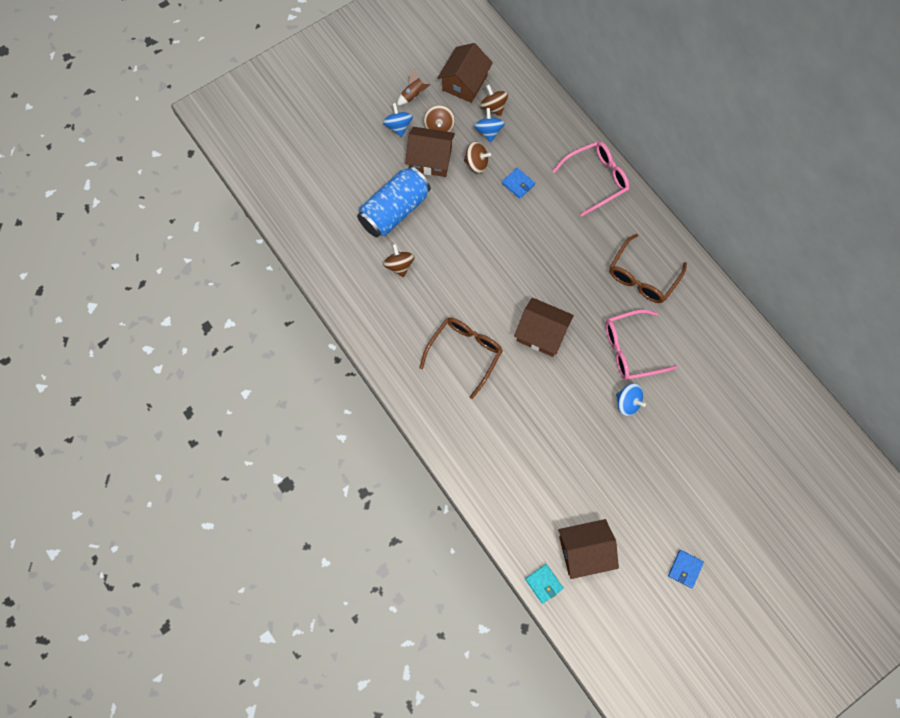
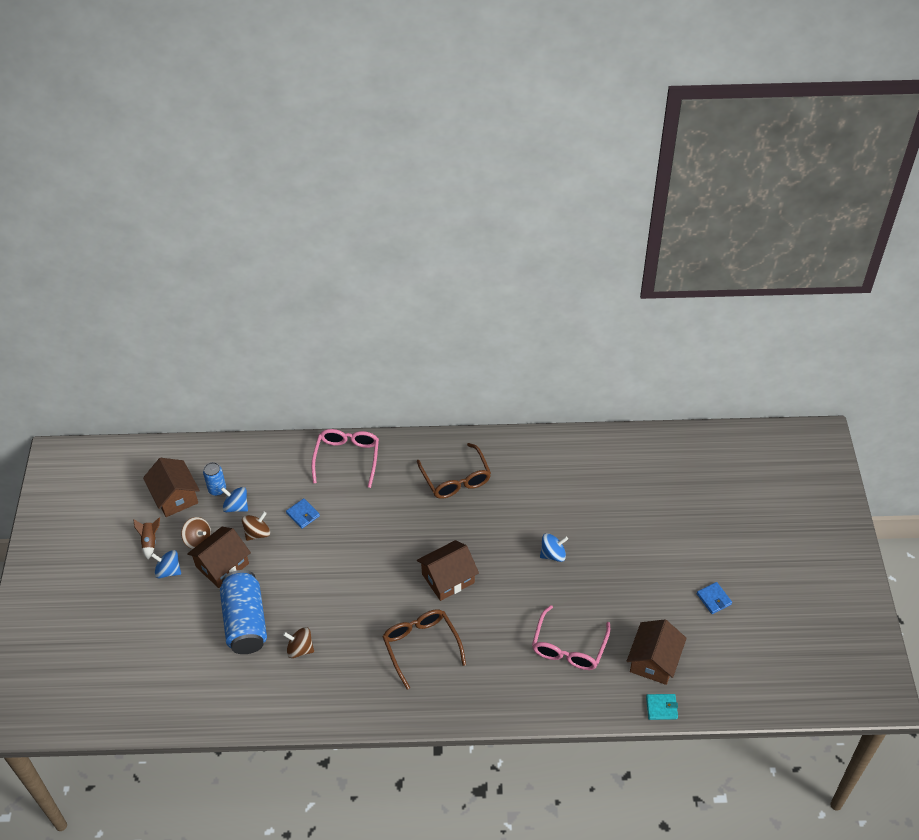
camera: 55 degrees left, 20 degrees down
(493, 107) = (217, 489): brown spinning top -> blue can
(518, 184) = (303, 514): blue wallet -> blue wallet turned 60 degrees clockwise
(631, 349) = (510, 524): pink glasses -> pink glasses (569, 647)

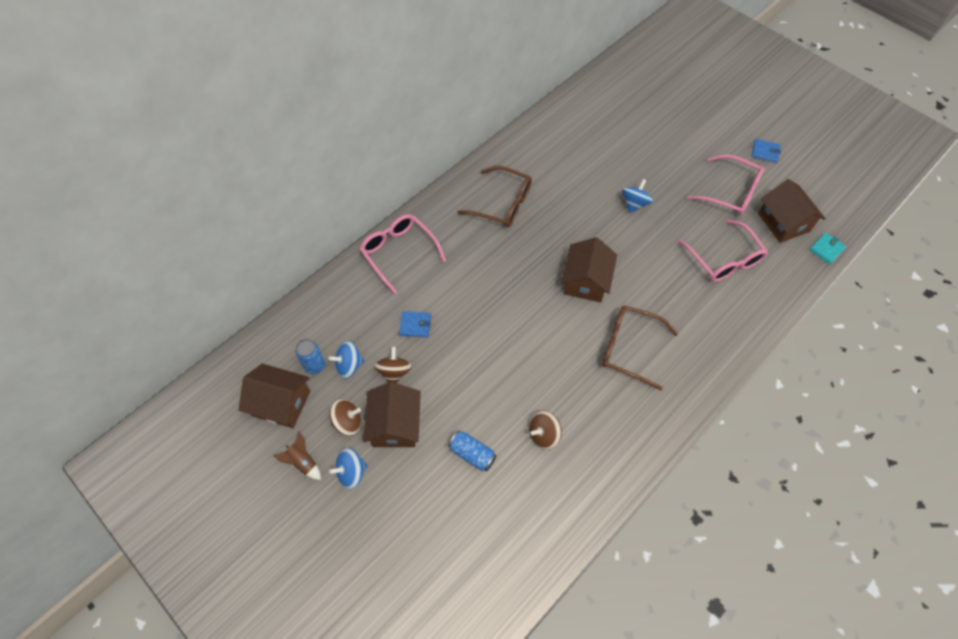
camera: 45 degrees left, 10 degrees up
(245, 622) = (472, 454): blue can -> blue can, size x0.50
(641, 606) = (731, 192): none -> pink glasses

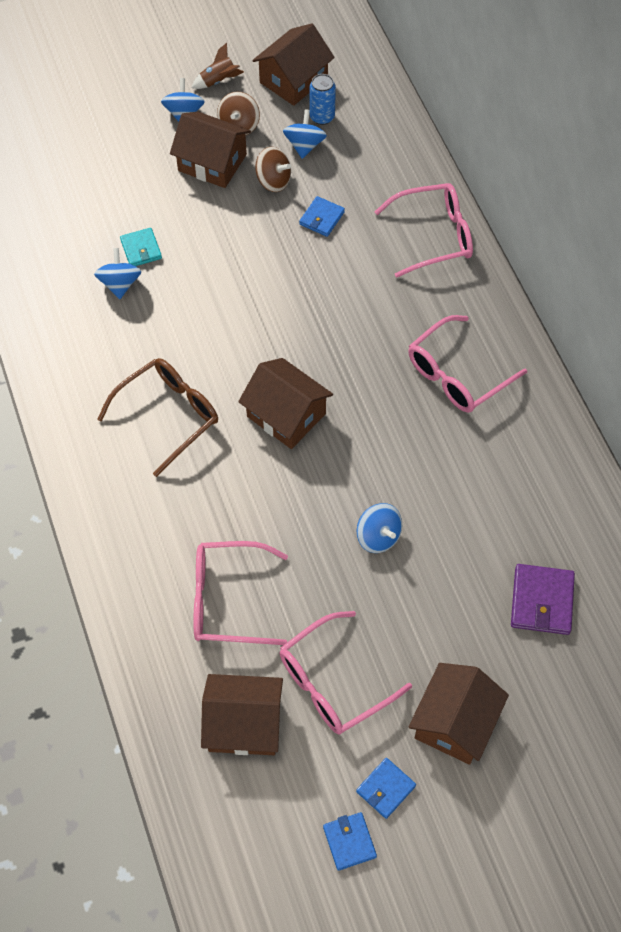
camera: 115 degrees right, 0 degrees up
(472, 454) = (139, 214): blue can -> none
(502, 204) = (457, 375): brown glasses -> pink glasses
(543, 435) = (120, 284): brown spinning top -> blue spinning top
(621, 123) = (542, 601): none -> purple wallet
(711, 137) = (455, 723): none -> brown house
(800, 157) = (349, 842): none -> blue wallet
(826, 249) = (167, 754): turquoise wallet -> turquoise wallet (141, 249)

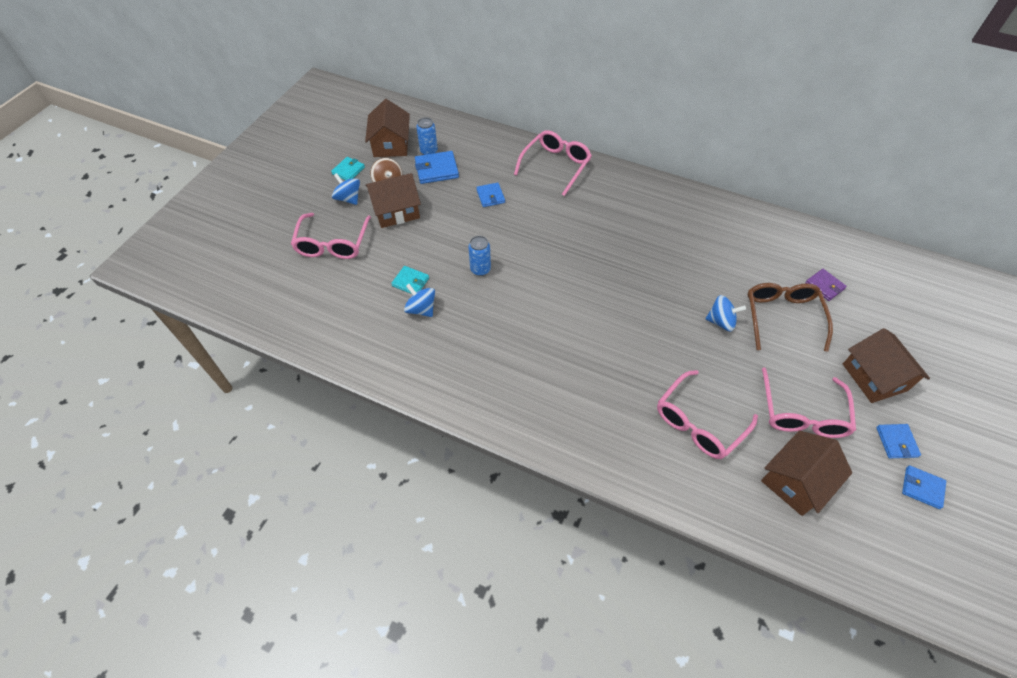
camera: 45 degrees left, 5 degrees down
(168, 415) = (539, 355): brown glasses -> brown glasses (782, 317)
(217, 289) = (480, 269): none -> blue can
(218, 81) = (348, 170): brown rocket -> turquoise wallet
(273, 181) = (442, 197): brown spinning top -> none
(286, 415) = (599, 302): brown house -> none
(304, 145) = (436, 169): blue spinning top -> blue wallet
(457, 375) = (650, 217): pink glasses -> pink glasses (332, 244)
(542, 601) = (824, 286): purple wallet -> purple wallet, size x0.65

